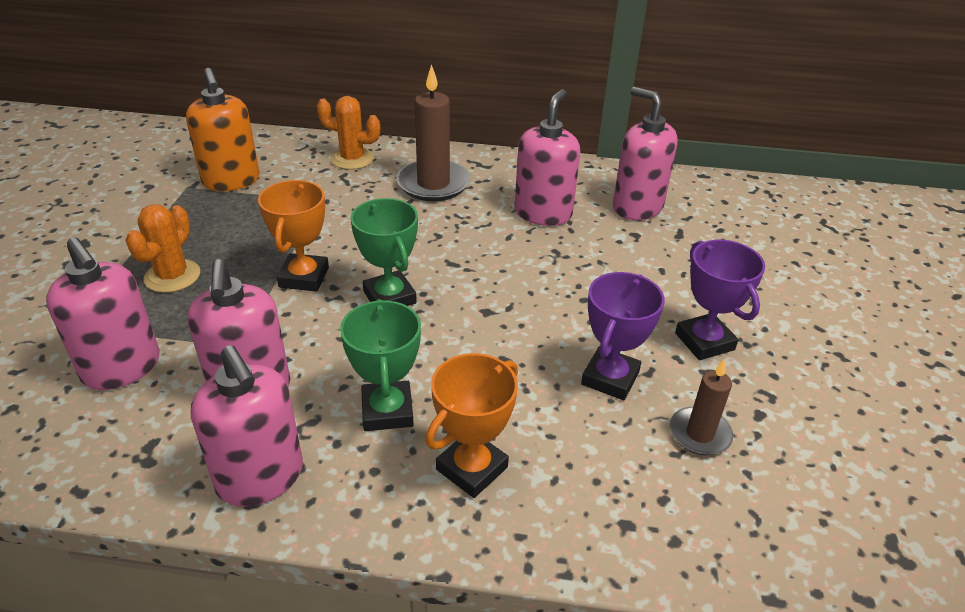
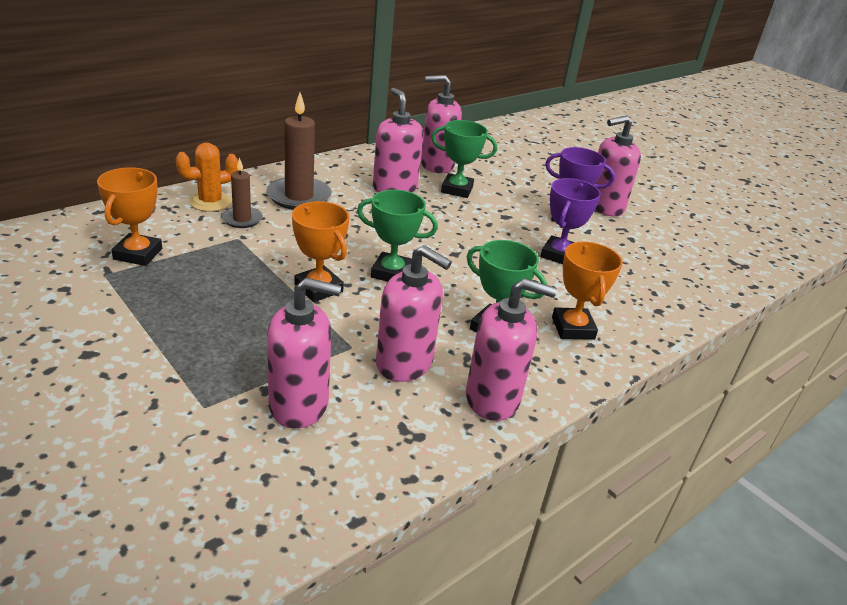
camera: 50 degrees left, 5 degrees down
(172, 276) = (221, 335): orange cactus -> none
(231, 181) = (138, 254): orange soap dispenser -> orange trophy
(610, 378) = (559, 255): purple trophy -> purple trophy turned 45 degrees clockwise
(613, 244) = (457, 189): none -> green trophy
(699, 434) = (626, 259): brown candle -> brown candle (242, 219)
(791, 353) = (604, 207): none -> pink soap dispenser

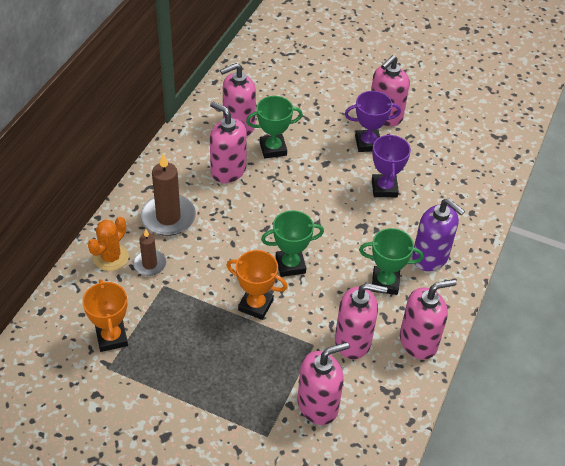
camera: 25 degrees left, 15 degrees up
(573, 328) = (430, 257): orange trophy -> purple soap dispenser

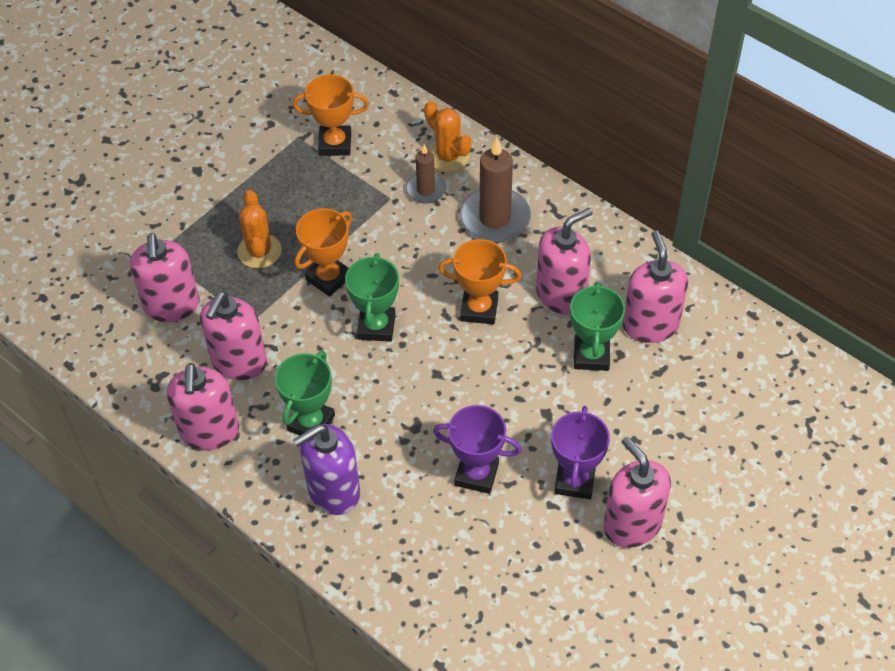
camera: 110 degrees right, 5 degrees up
(243, 359) = (259, 251): none -> orange cactus
(255, 211) = (479, 309): none -> orange trophy

